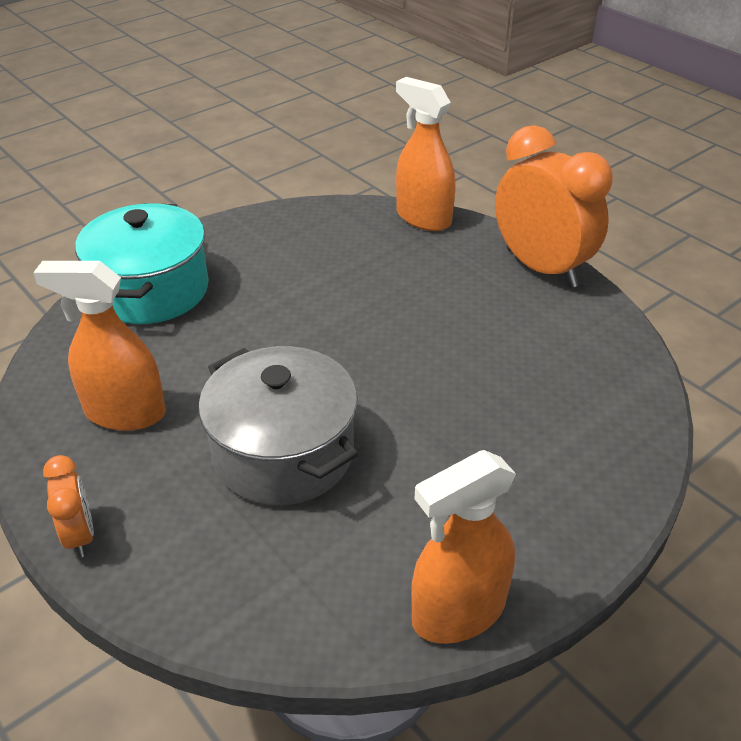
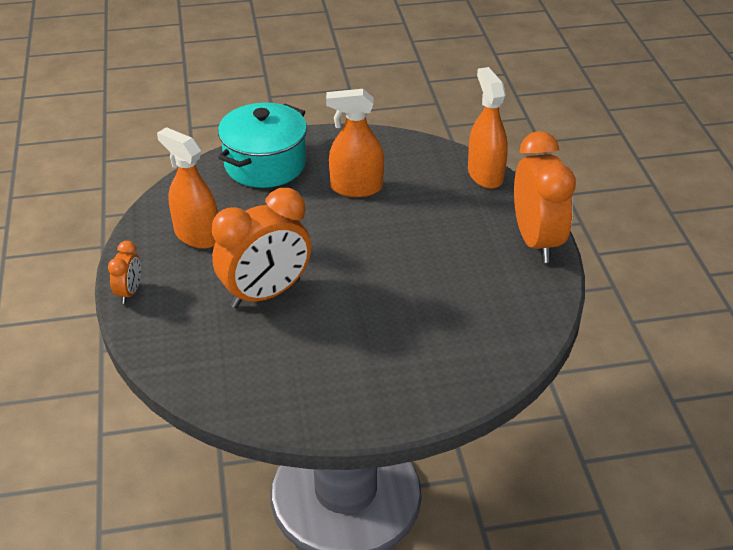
camera: 30 degrees right, 0 degrees up
(283, 453) = (266, 293): grey pot -> orange clock
(458, 612) = (290, 416): orange spray bottle -> orange spray bottle (356, 188)

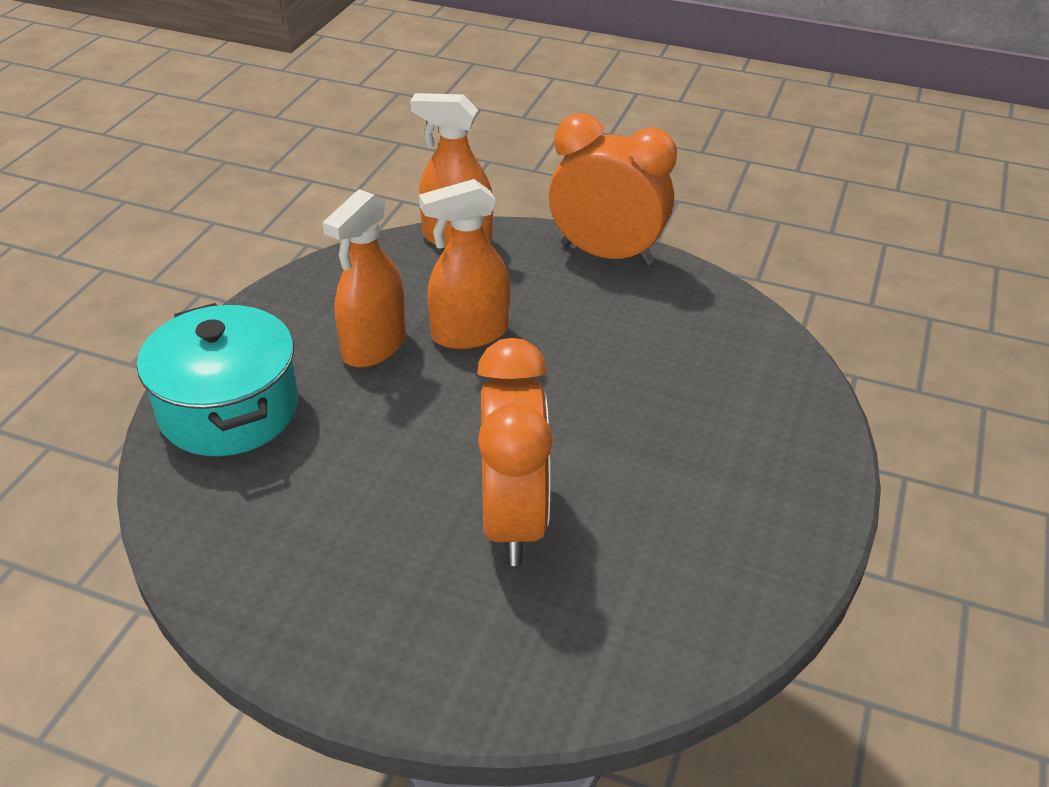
camera: 60 degrees left, 0 degrees up
(129, 292) = (379, 685): orange clock -> none
(197, 235) = (316, 547): orange spray bottle -> orange spray bottle (469, 333)

